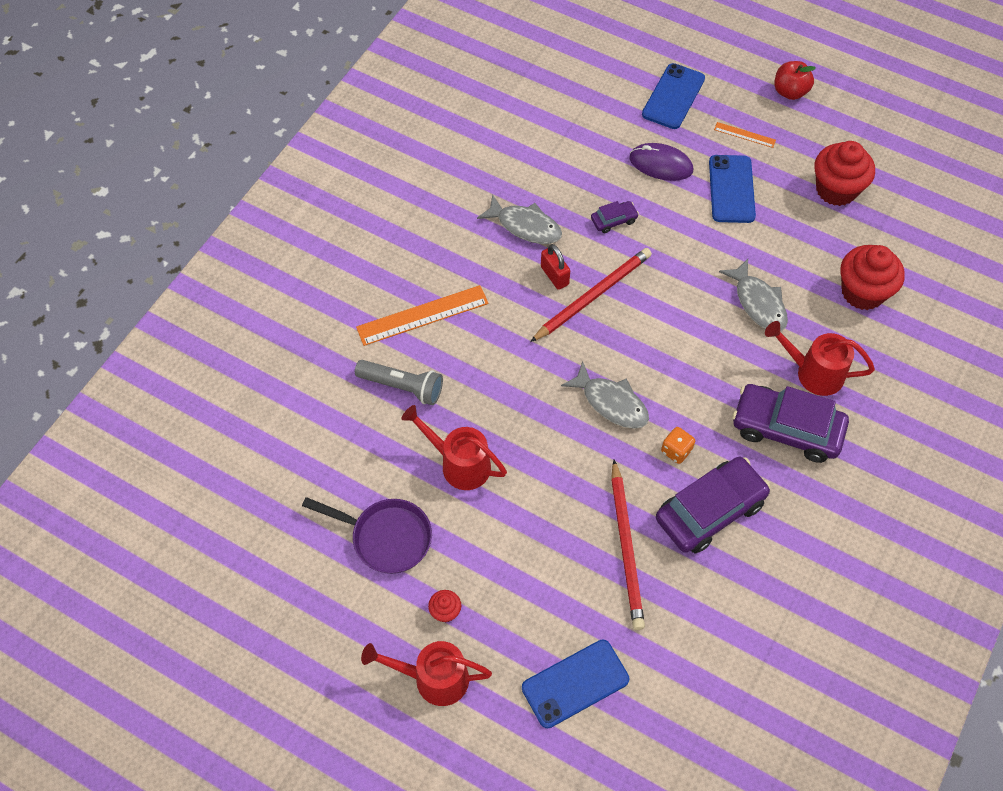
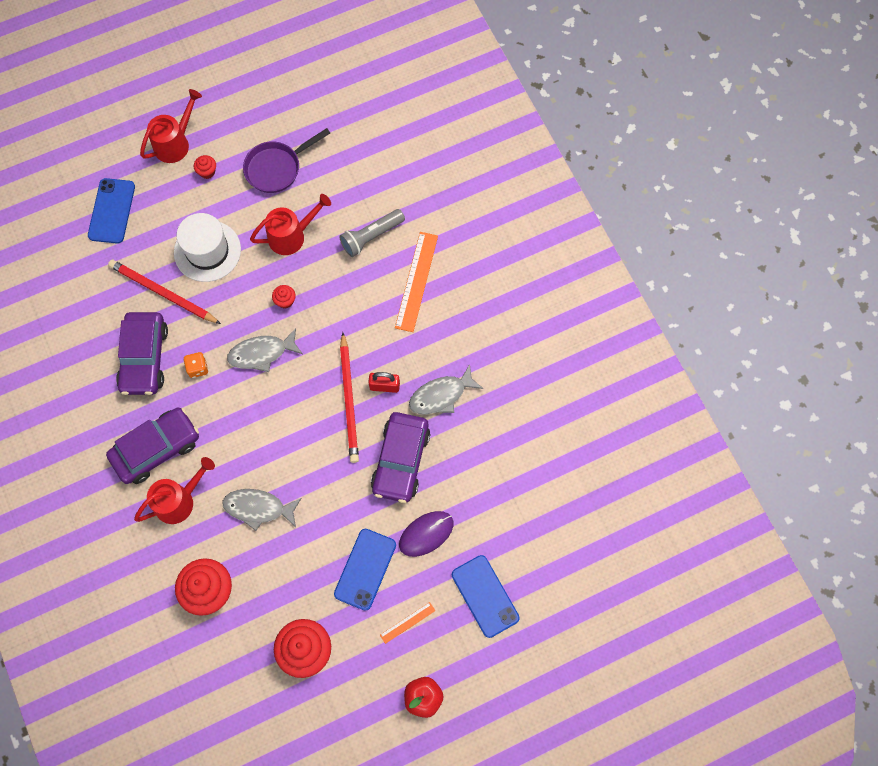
camera: 125 degrees right, 10 degrees up
(538, 419) = (285, 301): none -> red cupcake
(542, 537) = (207, 251): none -> white hat
(614, 220) = (401, 460): purple car -> purple car, size x2.18
(731, 189) = (365, 569): blue phone -> blue phone turned 75 degrees clockwise

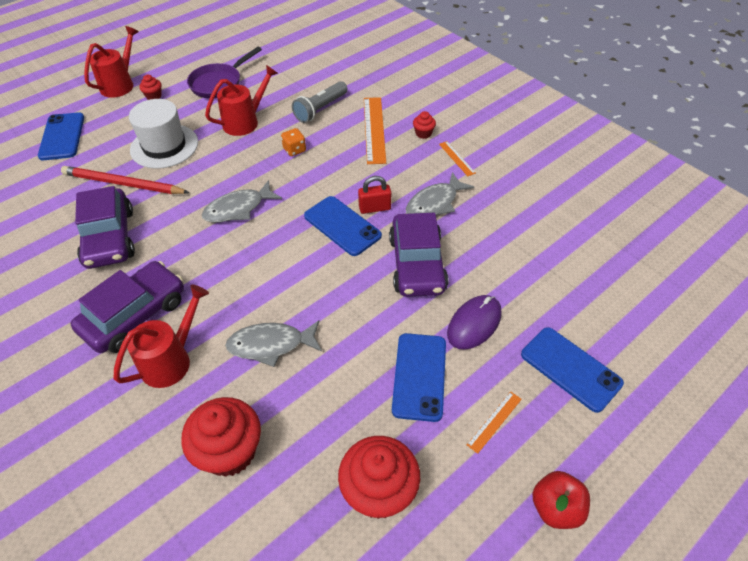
camera: 15 degrees left, 20 degrees down
(198, 368) = (171, 234): orange dice -> orange dice (294, 150)
(285, 301) = (252, 166): red cupcake -> red cupcake (423, 133)
(349, 399) = (342, 226): red pencil -> blue phone
(483, 343) = (457, 158): none -> orange ruler

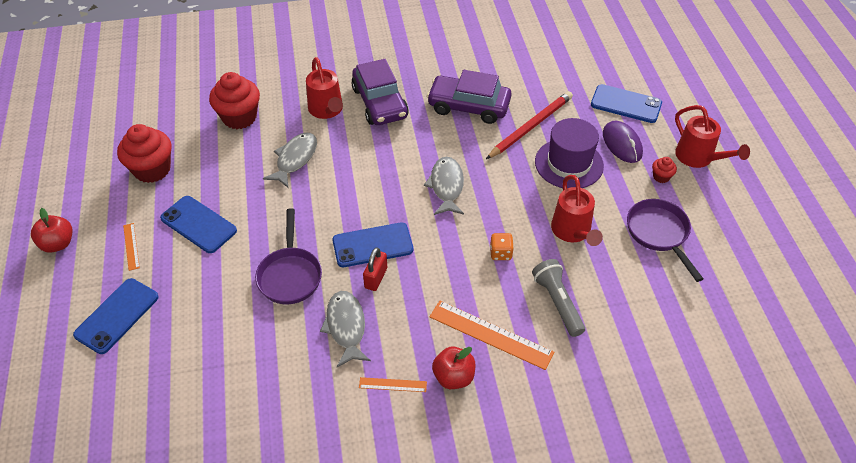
camera: 120 degrees right, 0 degrees up
(164, 146) = (569, 164): white hat -> purple hat
(417, 264) = (290, 275): purple car -> purple pan
(423, 133) = (453, 377): red cupcake -> red apple
(474, 323) = (206, 280): purple mouse -> purple mouse (622, 143)
(570, 369) = (117, 316): blue phone -> blue phone turned 45 degrees counterclockwise

